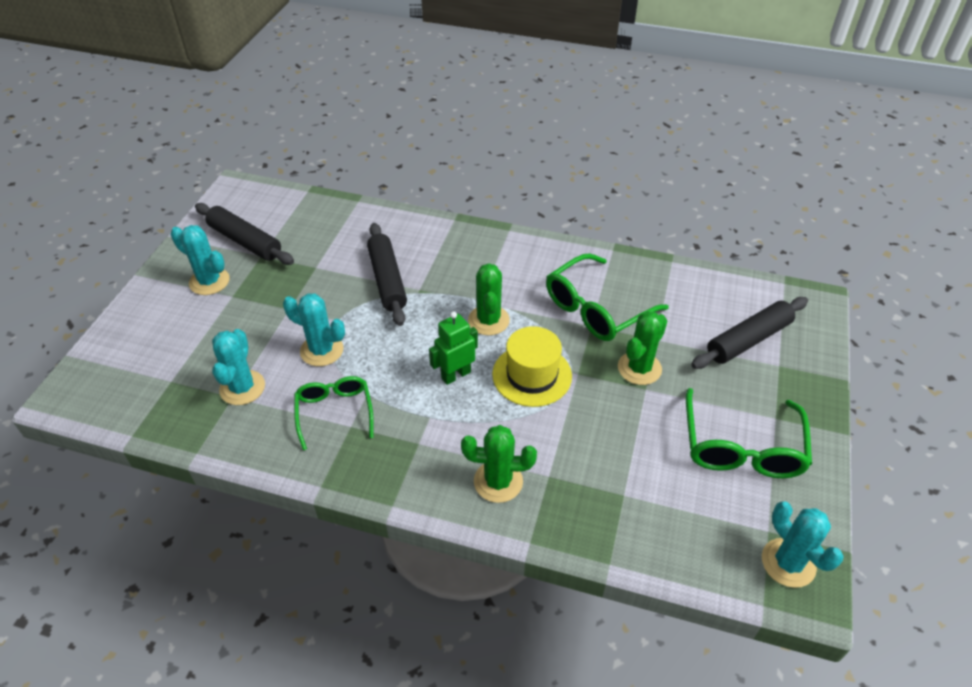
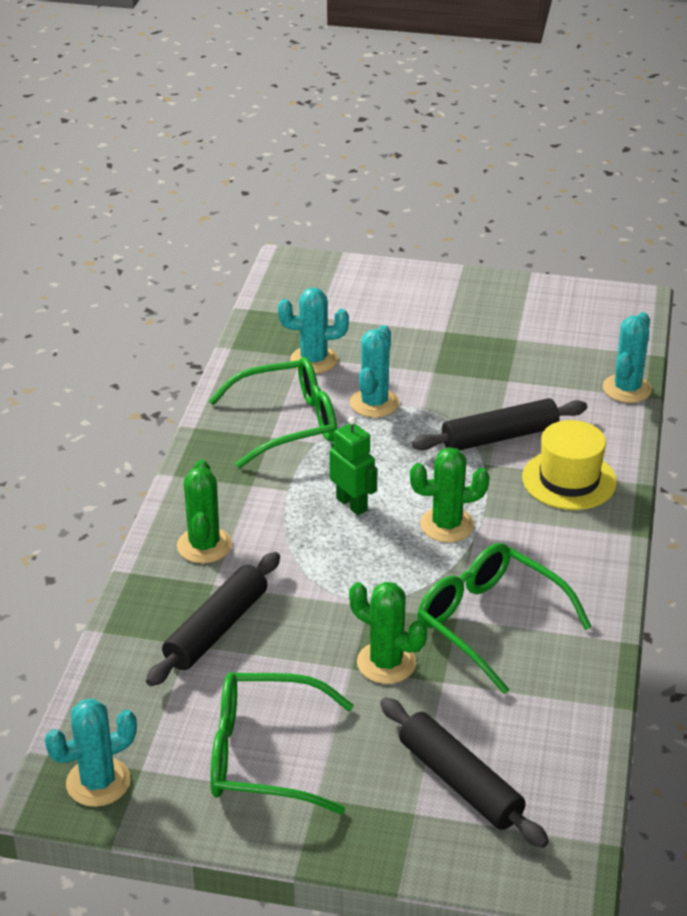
camera: 85 degrees right, 10 degrees down
(209, 281) = (464, 312): turquoise cactus -> turquoise cactus (627, 389)
(245, 241) = (538, 324): black rolling pin -> black rolling pin (216, 629)
(334, 412) = (287, 423): green glasses -> green glasses, size x1.53
(532, 375) = (360, 566): yellow hat -> yellow hat (569, 480)

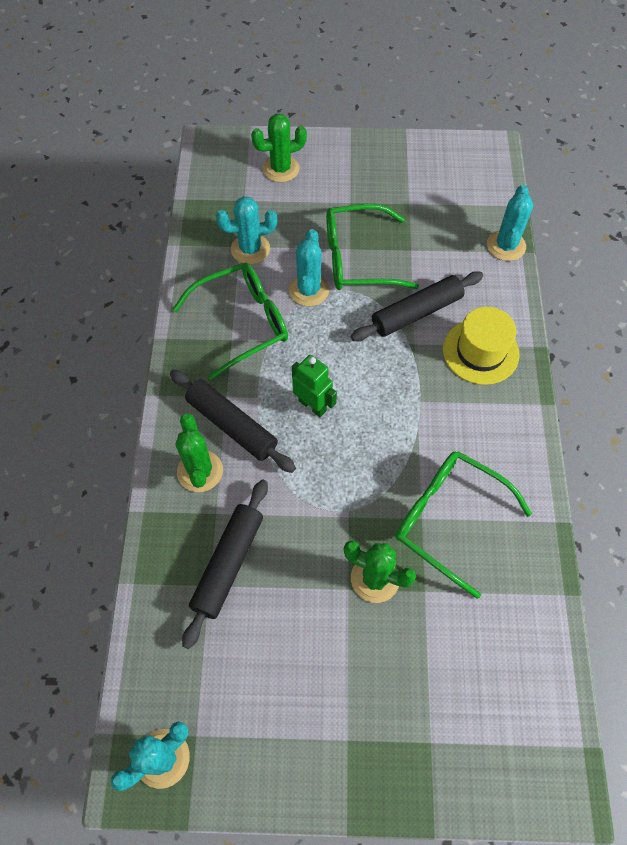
camera: 10 degrees left, 25 degrees up
(264, 755) = (295, 701): green glasses -> green glasses (358, 259)
(447, 525) = (393, 416): green cactus -> green cactus (281, 169)
(460, 782) = (460, 701): black rolling pin -> black rolling pin (232, 425)

